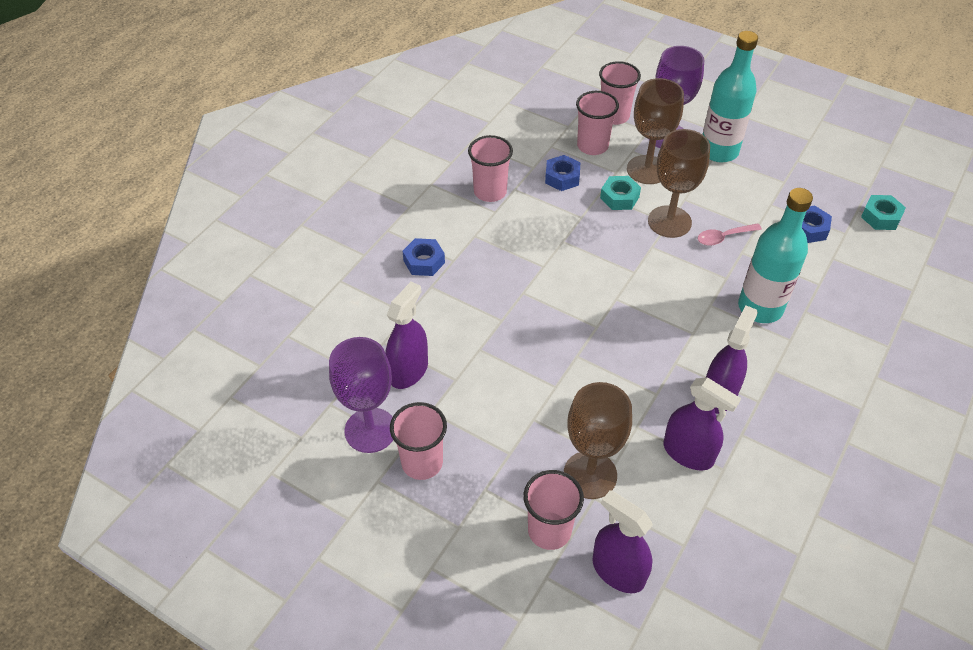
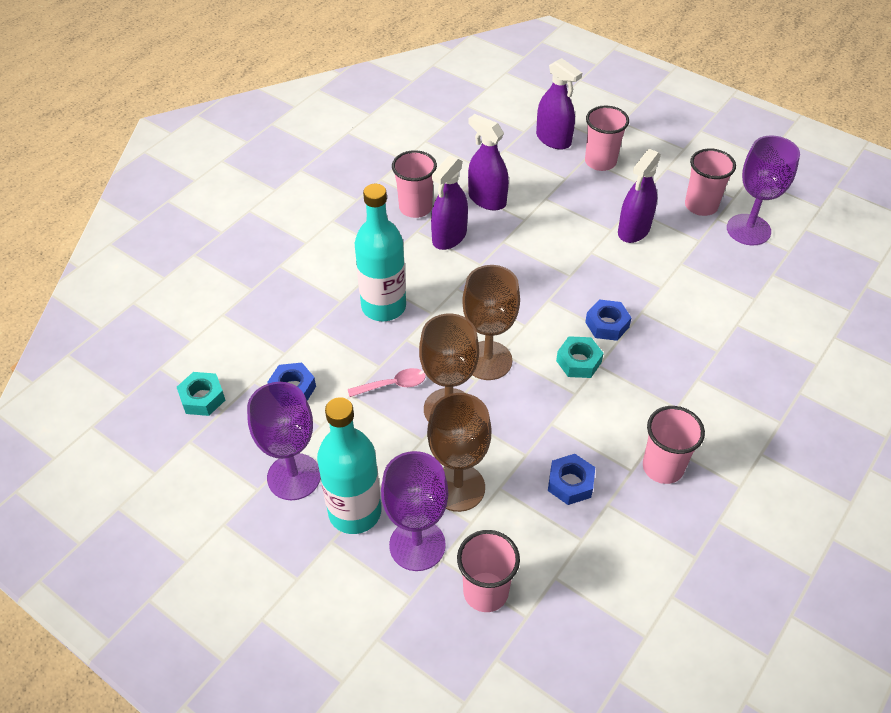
camera: 175 degrees left, 0 degrees up
(408, 371) = (725, 272): purple spray bottle -> purple spray bottle (634, 230)
(424, 262) = (730, 378): blue nut -> blue nut (607, 324)
(590, 475) = (567, 191): brown goblet -> brown goblet (487, 360)
(592, 146) = (525, 534): pink cup -> pink cup (415, 208)
(619, 197) = (501, 447): turquoise nut -> turquoise nut (578, 361)
(774, 169) = (294, 476): none -> purple goblet

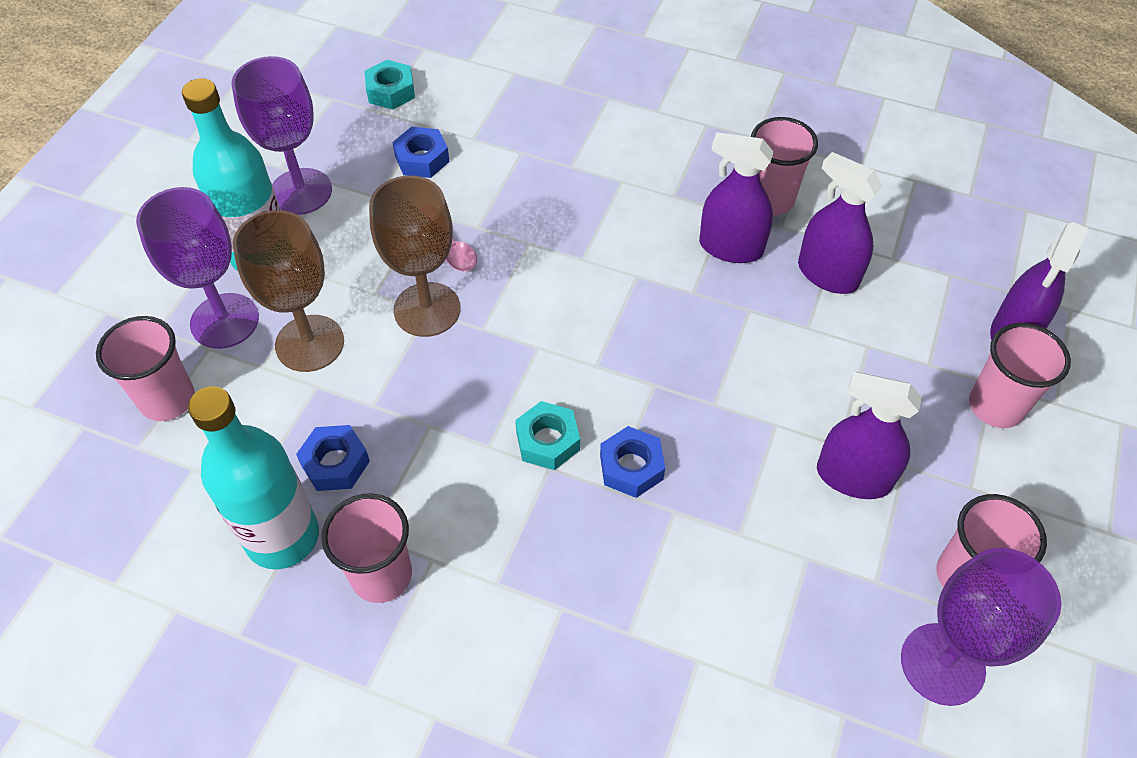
camera: 75 degrees right, 5 degrees up
(383, 306) = (576, 208): turquoise bottle -> turquoise bottle (282, 537)
(487, 199) = (827, 274): purple spray bottle -> purple spray bottle turned 75 degrees counterclockwise
(487, 360) = (518, 334): brown goblet -> none

